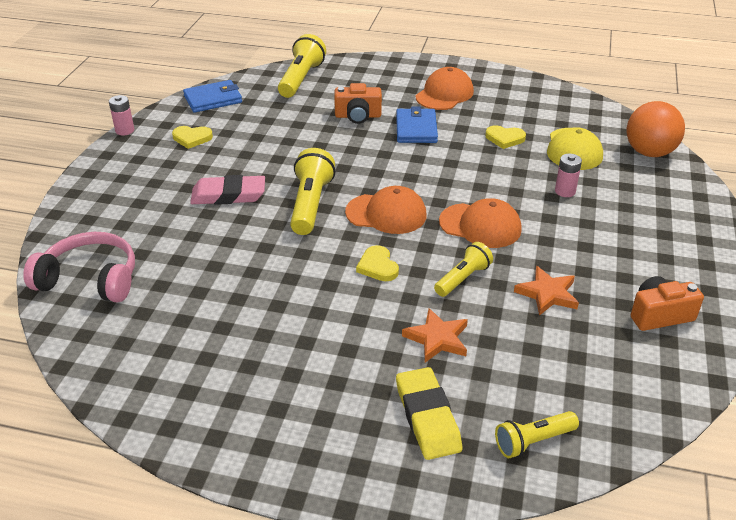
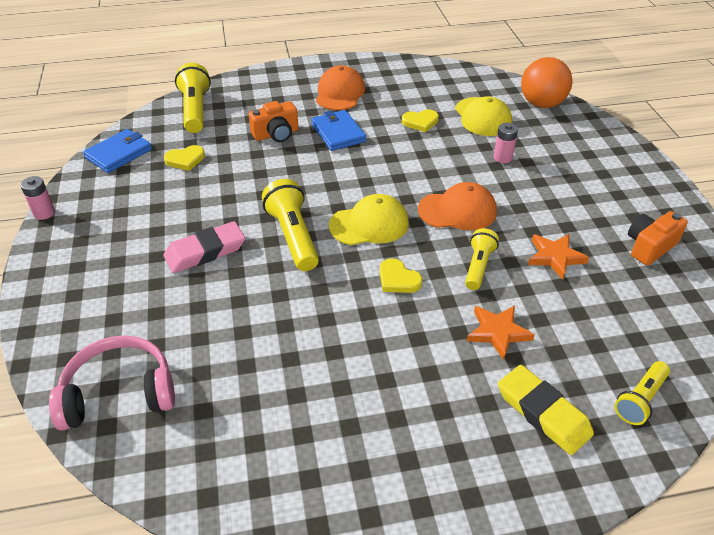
camera: 25 degrees left, 5 degrees up
(192, 138) = (125, 201): yellow heart -> yellow heart (185, 160)
(386, 214) = (369, 224): orange cap -> yellow cap

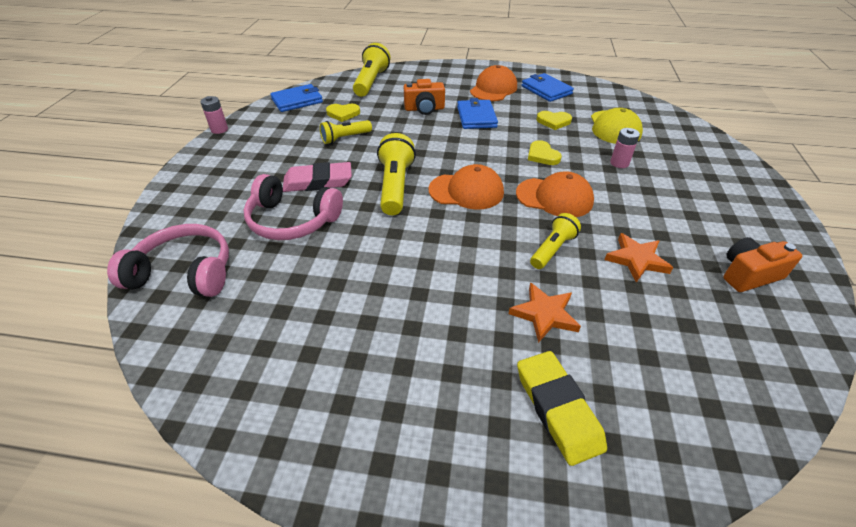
camera: 20 degrees right, 0 degrees up
(203, 303) = (292, 220): none -> pink headphones
(369, 224) = (466, 191): yellow cap -> orange cap
(396, 83) = (546, 90): none -> blue wallet
(398, 279) = (469, 242): yellow heart -> yellow heart (542, 155)
(541, 104) = (678, 127): orange ball -> none
(640, 400) = (679, 431): yellow flashlight -> yellow flashlight (345, 138)

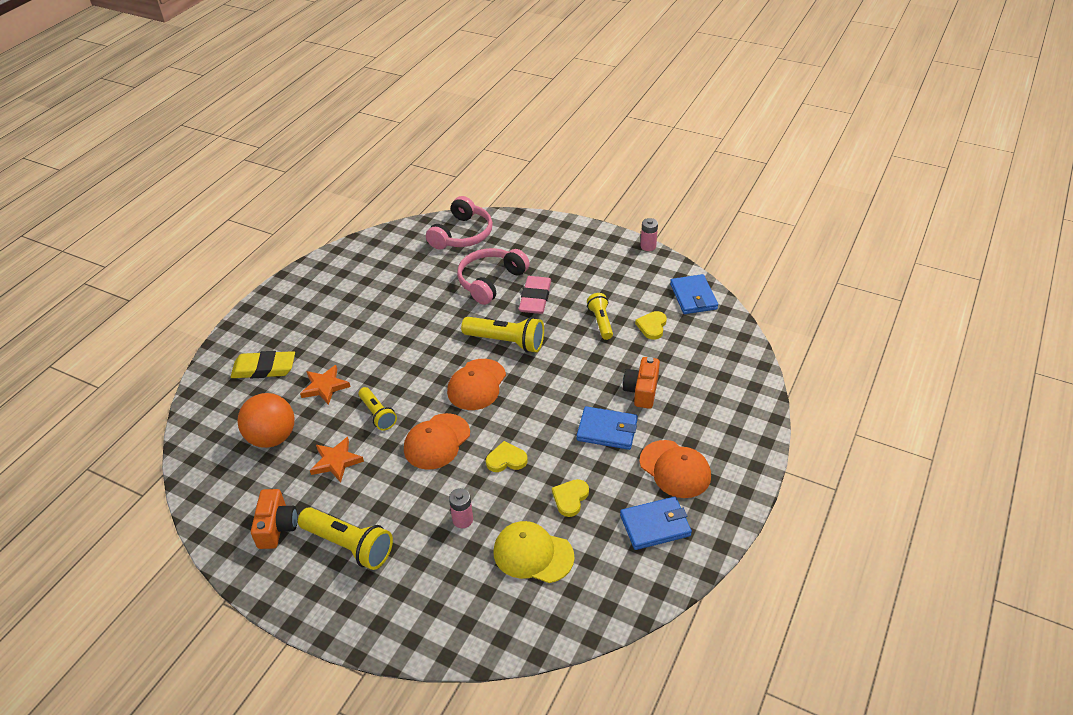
camera: 110 degrees right, 0 degrees up
(371, 82) = (726, 358): yellow flashlight -> yellow flashlight (349, 545)
(657, 334) = (272, 437): none -> orange ball

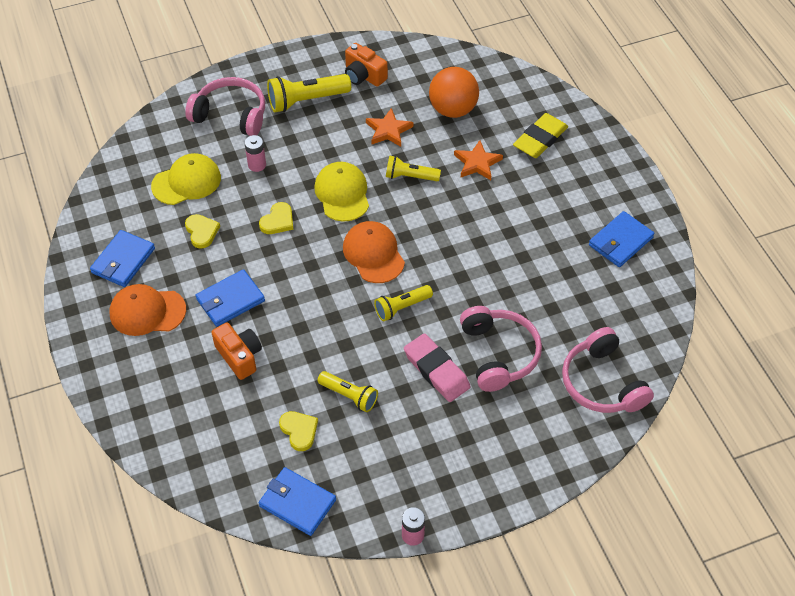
camera: 130 degrees right, 10 degrees up
(336, 280) = (620, 241): none -> blue wallet
(422, 590) = (231, 115): none -> pink headphones
(437, 441) = (342, 193): orange cap -> yellow cap
(506, 342) = (402, 307): yellow flashlight -> yellow flashlight, size x0.63

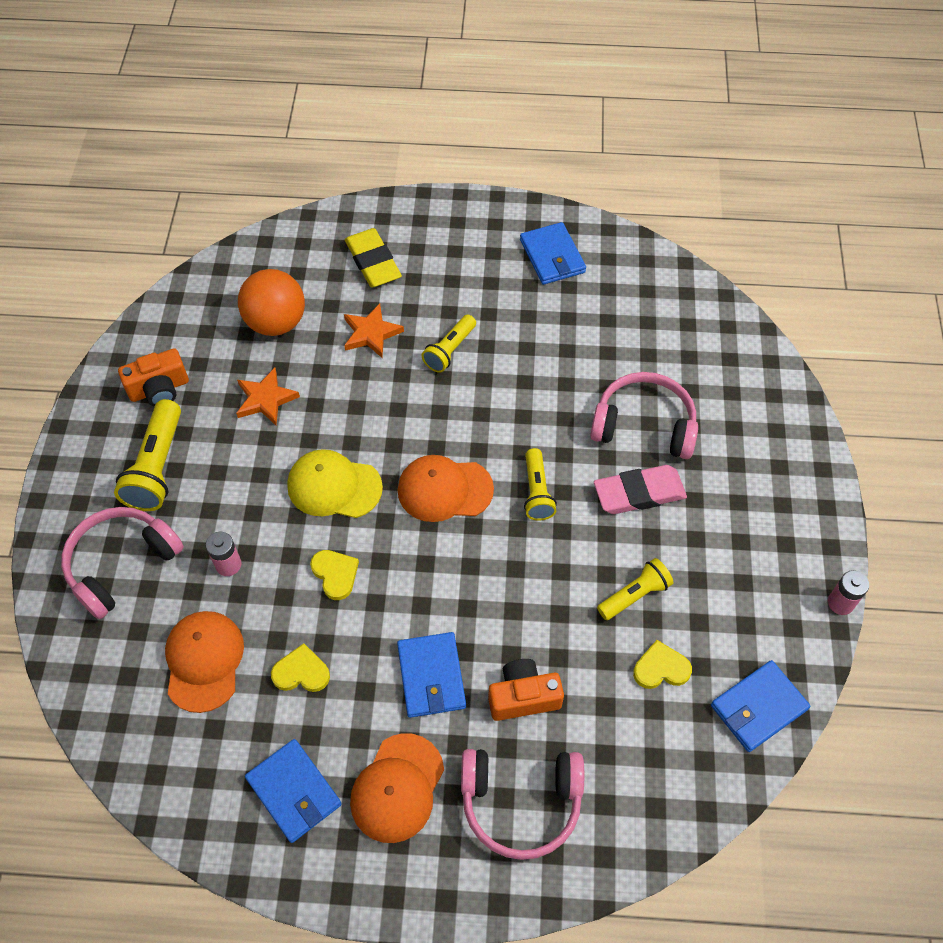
camera: 65 degrees left, 5 degrees up
(186, 182) = (204, 661): yellow cap -> orange cap
(410, 177) = (351, 406): yellow flashlight -> yellow flashlight (450, 350)
(602, 383) = (720, 351): pink headphones -> pink headphones (521, 802)

